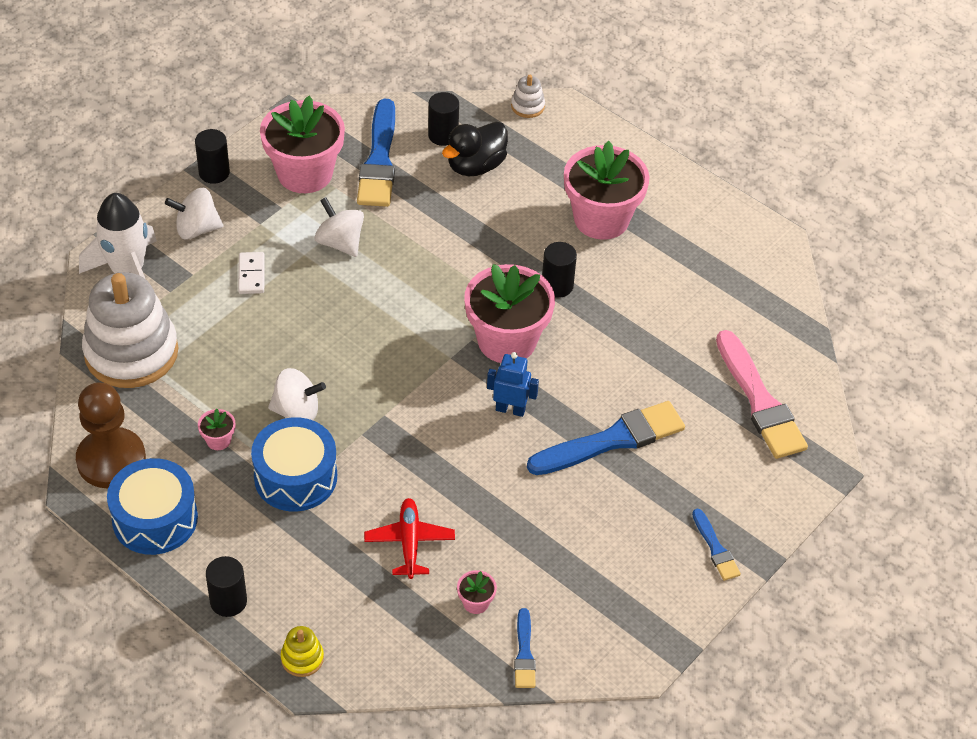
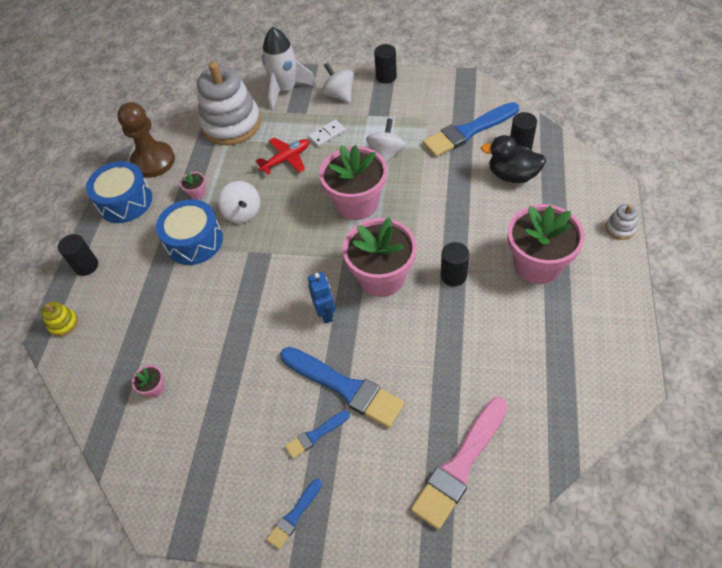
camera: 65 degrees right, 5 degrees up
(305, 173) = (423, 109): pink flower pot -> pink flower pot (357, 203)
(409, 542) = (181, 324): red plane -> red plane (286, 159)
(524, 653) = (128, 441): blue brush -> blue brush (315, 435)
(527, 106) = (592, 169): white stacking toy -> white stacking toy (620, 228)

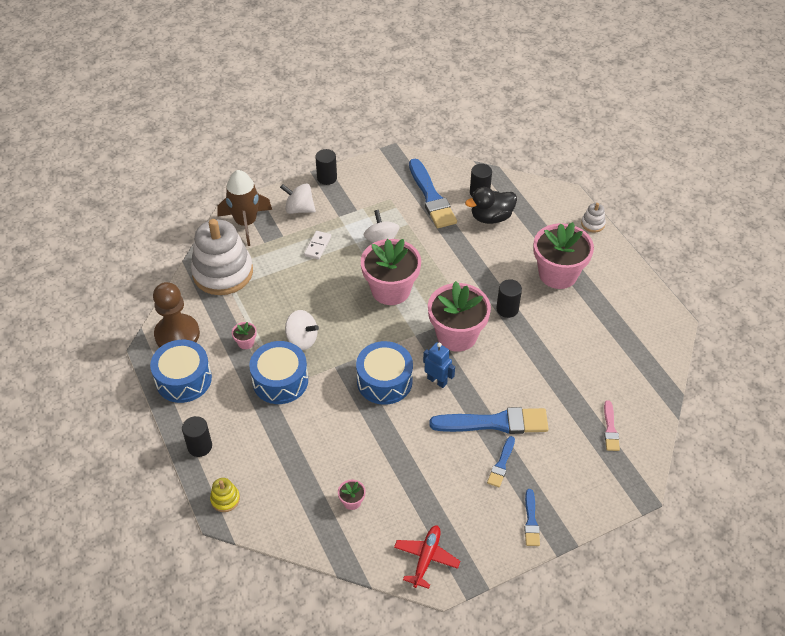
camera: 40 degrees left, 5 degrees down
(278, 288) = (384, 381): none -> blue drum
(286, 90) = (246, 223): white rocket -> brown rocket
(286, 159) = (300, 281): red plane -> red plane (426, 558)
(460, 465) = (610, 429): pink brush -> pink brush, size x0.50
(468, 132) = (431, 197): blue brush -> blue brush turned 45 degrees counterclockwise

